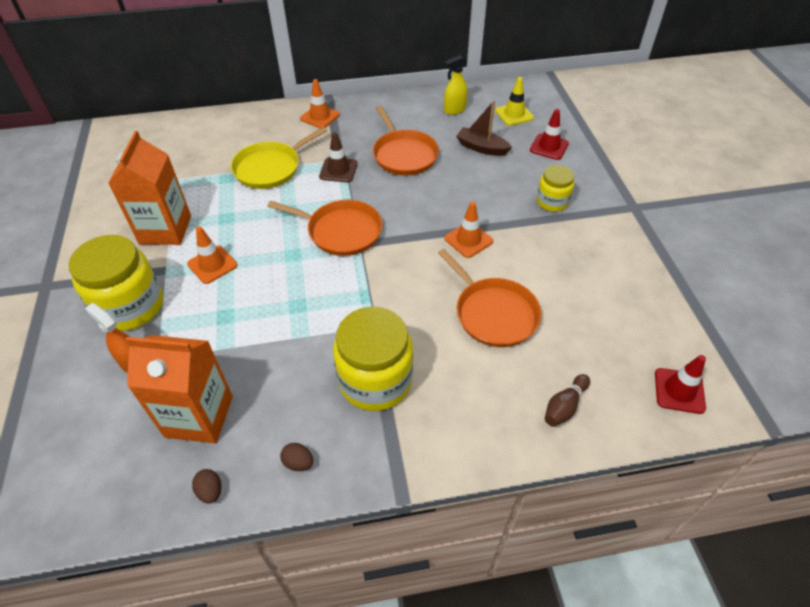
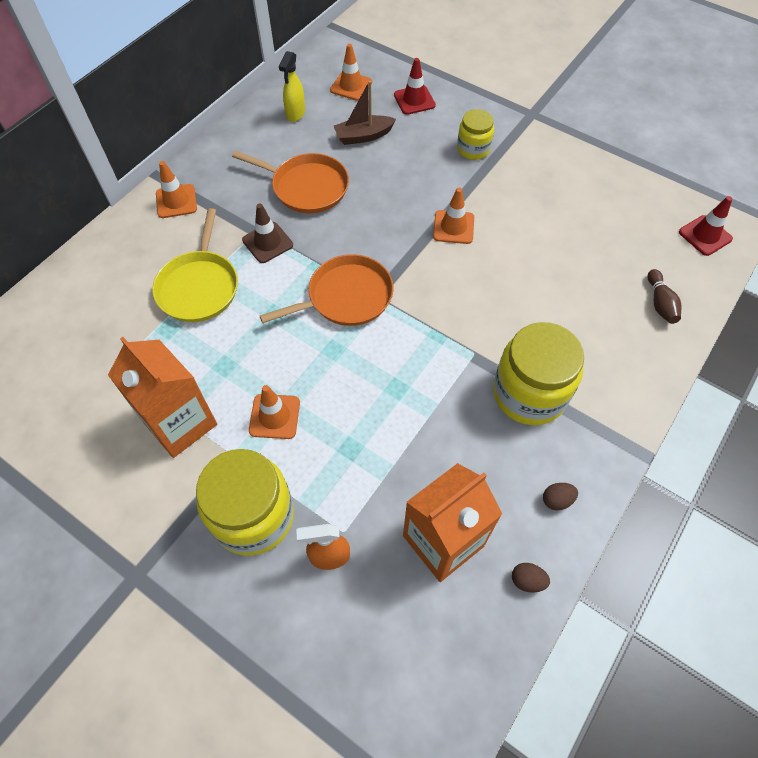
camera: 45 degrees left, 10 degrees up
(493, 313) = (541, 273): orange pan -> none
(514, 114) = (351, 86): yellow traffic cone -> orange traffic cone

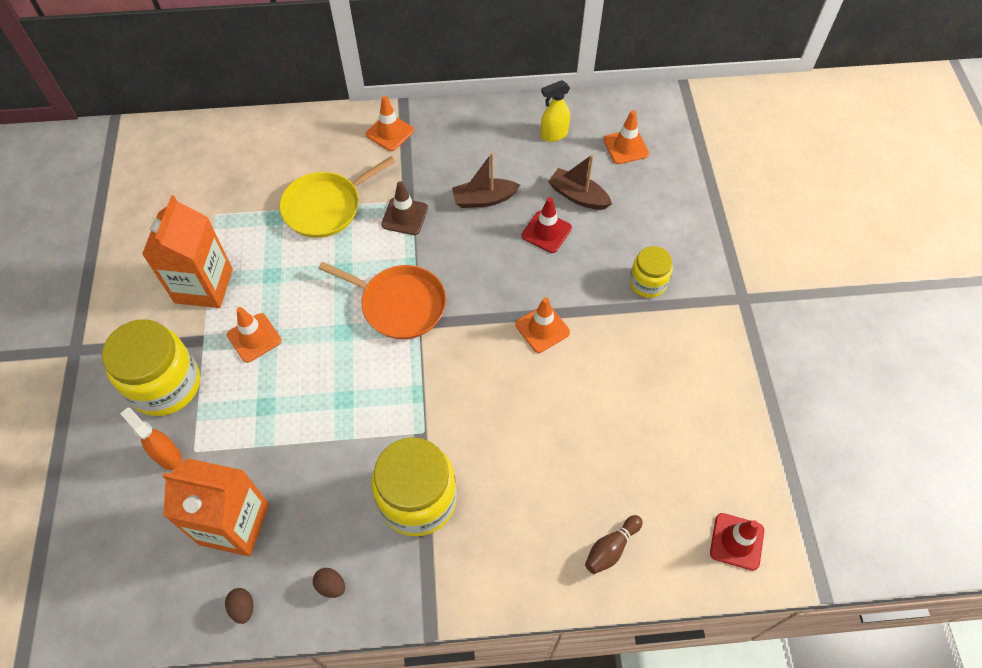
camera: 50 degrees right, 0 degrees up
(306, 187) = (484, 199): orange pan -> brown boat
(414, 100) = (659, 201): red traffic cone -> red traffic cone (546, 232)

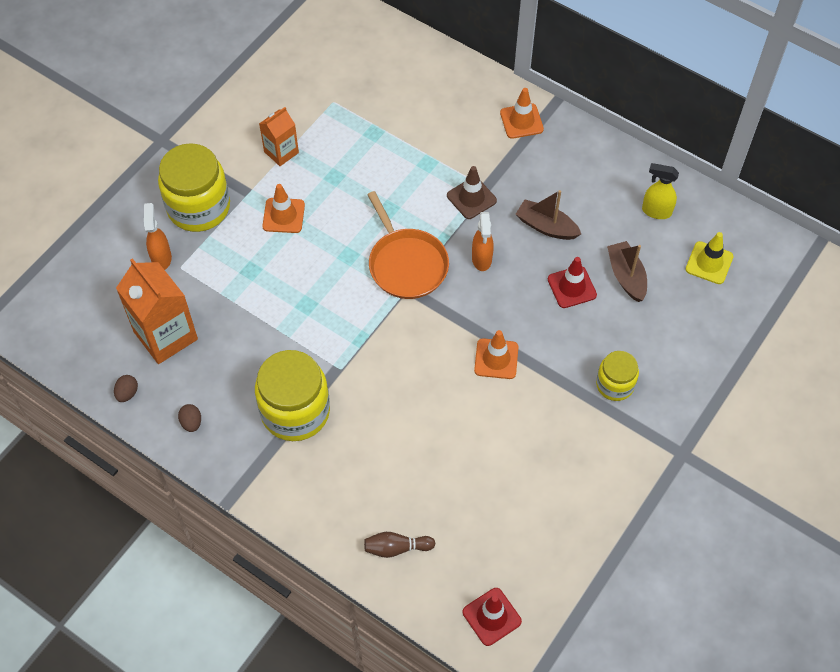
camera: 40 degrees right, 0 degrees up
(204, 286) = (281, 152): orange carton -> orange carton, size x0.58
(326, 207) = (418, 150): yellow pan -> none
(457, 258) = (481, 259): none -> orange spray bottle
(626, 147) = (709, 263): orange traffic cone -> yellow traffic cone

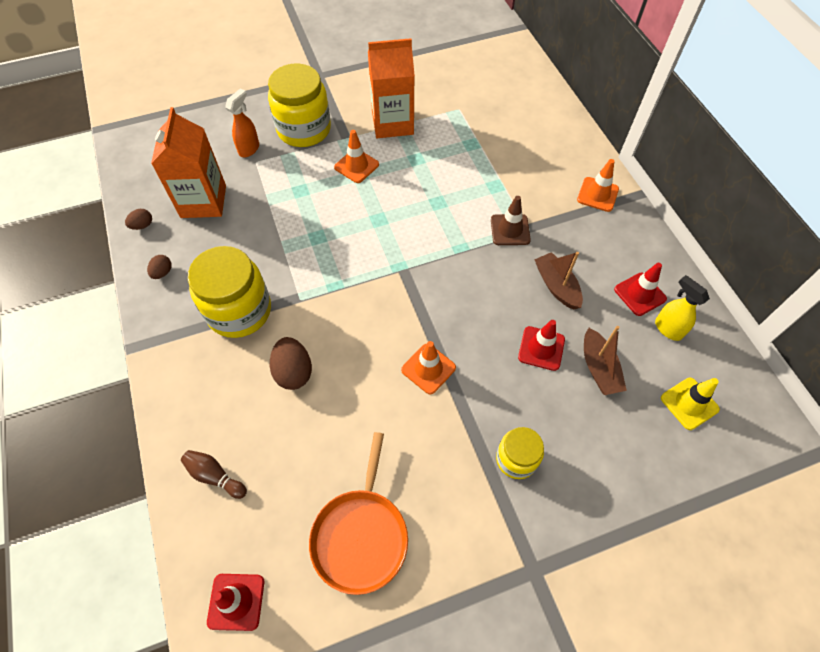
camera: 35 degrees right, 0 degrees up
(281, 152) = (392, 123): orange carton -> orange carton, size x1.74
(388, 431) = (293, 372): none -> brown egg
(406, 264) = (417, 250): orange pan -> orange pan (361, 535)
(481, 259) = (481, 281): orange spray bottle -> none
(616, 194) = (640, 294): none -> red traffic cone
(626, 276) = (598, 368): brown boat -> brown boat turned 150 degrees clockwise

